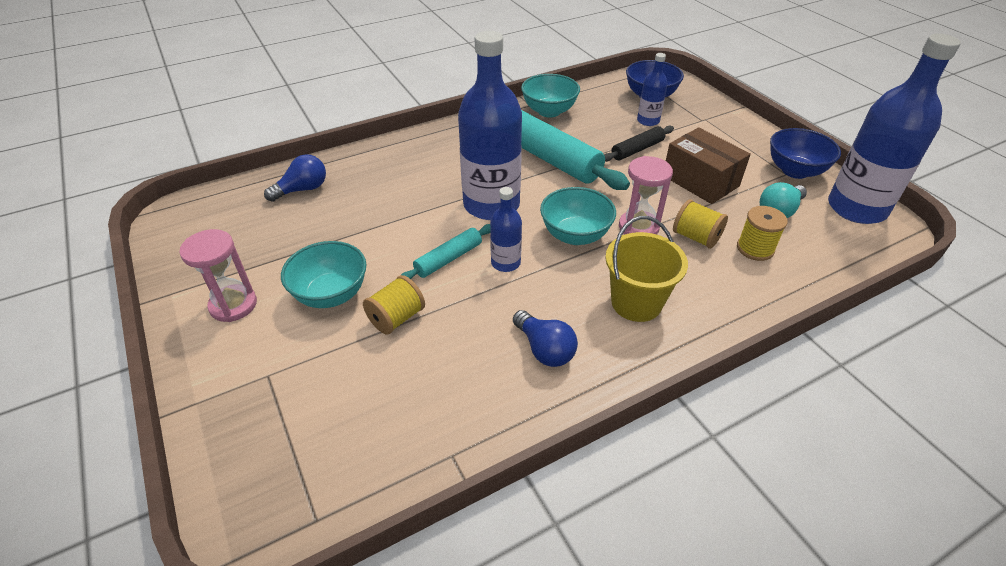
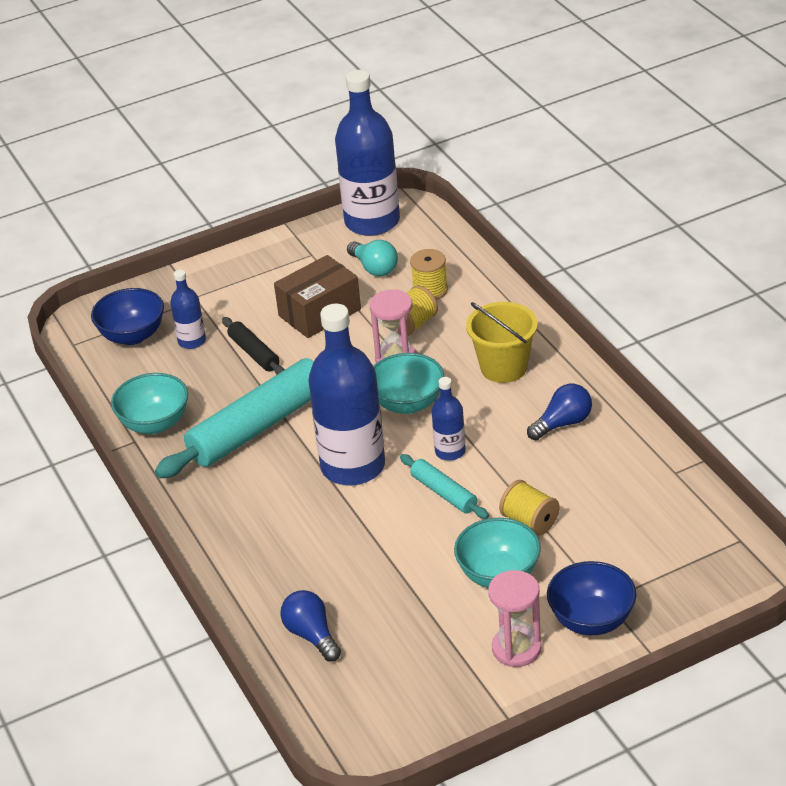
camera: 85 degrees left, 5 degrees down
(795, 171) = (307, 248): blue bowl -> blue bowl (591, 620)

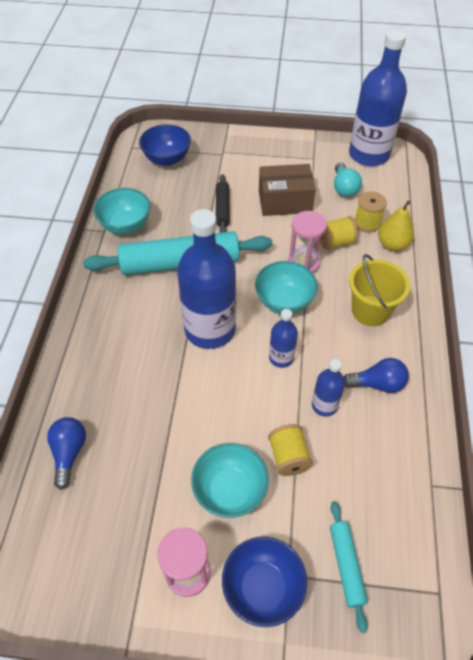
camera: 30 degrees right, 15 degrees up
(192, 341) = (195, 180): blue bottle -> blue bottle (324, 405)
(444, 493) = (250, 390): turquoise rolling pin -> turquoise rolling pin (346, 565)
(475, 297) = (392, 244): none -> yellow pear

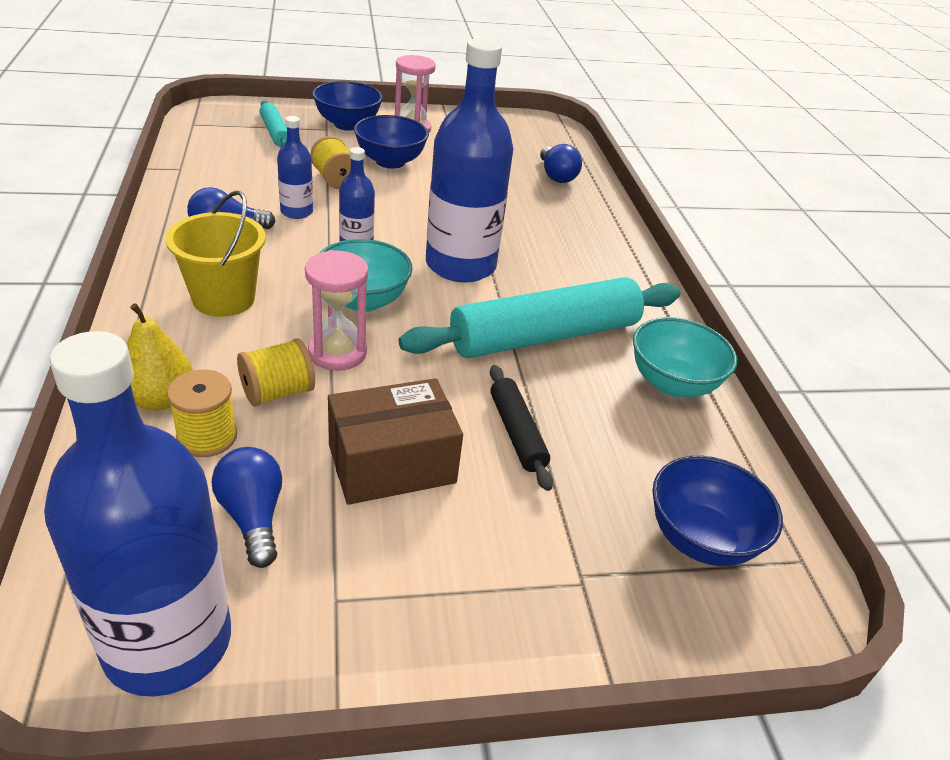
camera: 160 degrees right, 15 degrees down
(230, 490) = (390, 161): turquoise bowl -> blue bowl
(344, 188) = (253, 516): turquoise light bulb -> blue light bulb

